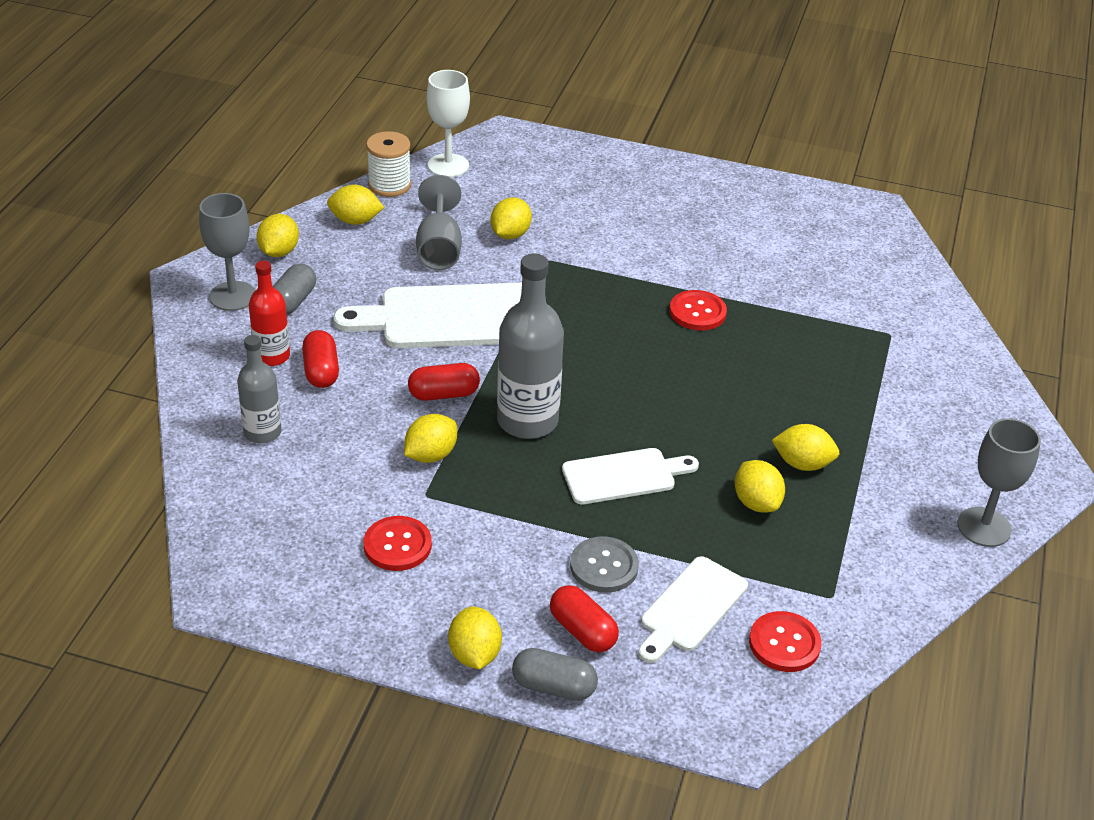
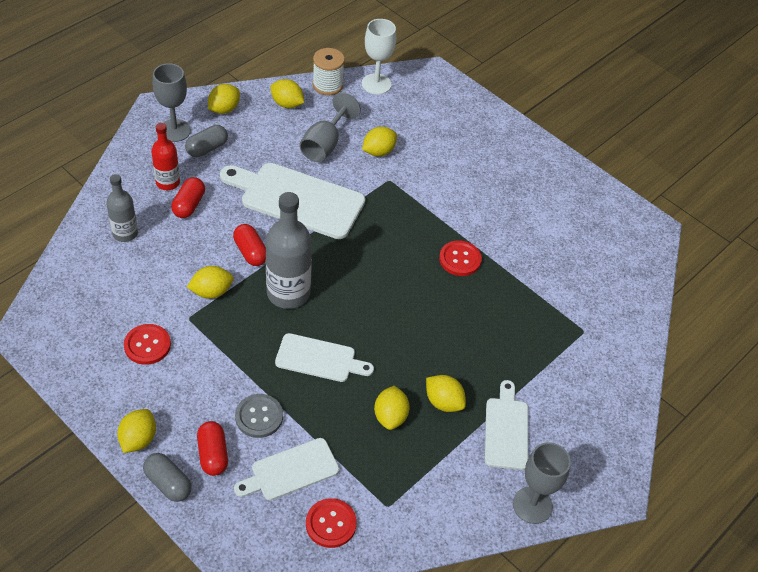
camera: 25 degrees right, 10 degrees up
(443, 394) = (250, 252): red capsule -> red capsule turned 45 degrees clockwise
(893, 464) = (506, 430): none -> white cutting board

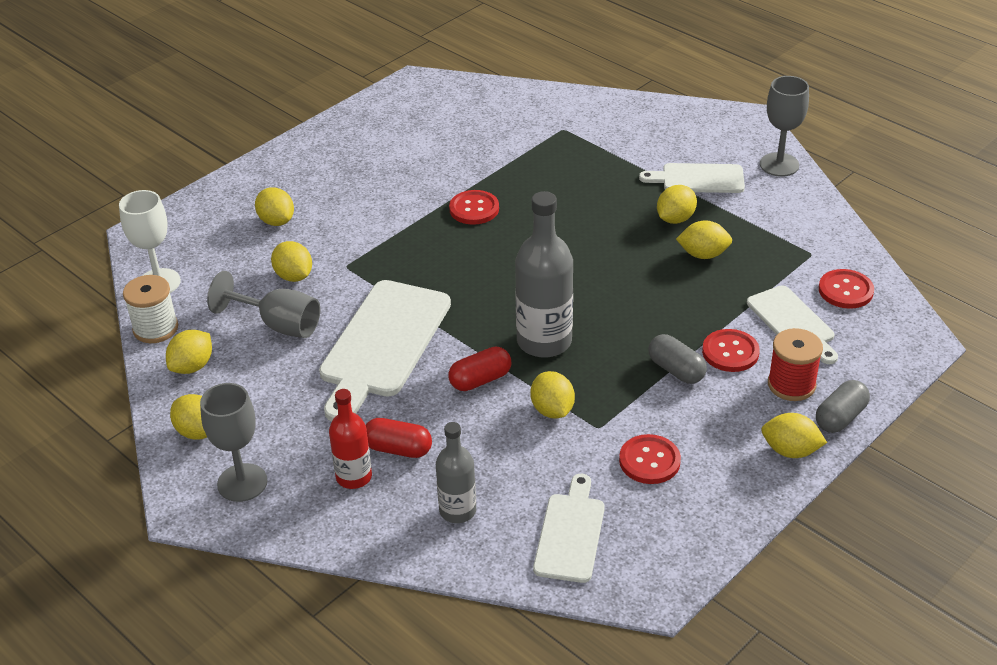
camera: 85 degrees left, 10 degrees down
(207, 148) = (283, 442): grey capsule -> grey capsule (676, 370)
(213, 454) = (791, 385): red capsule -> red spool
(259, 416) = (730, 352): grey button -> red button
(319, 359) = (638, 310): white cutting board -> white cutting board (570, 533)
(445, 141) = (276, 221): none -> yellow lemon

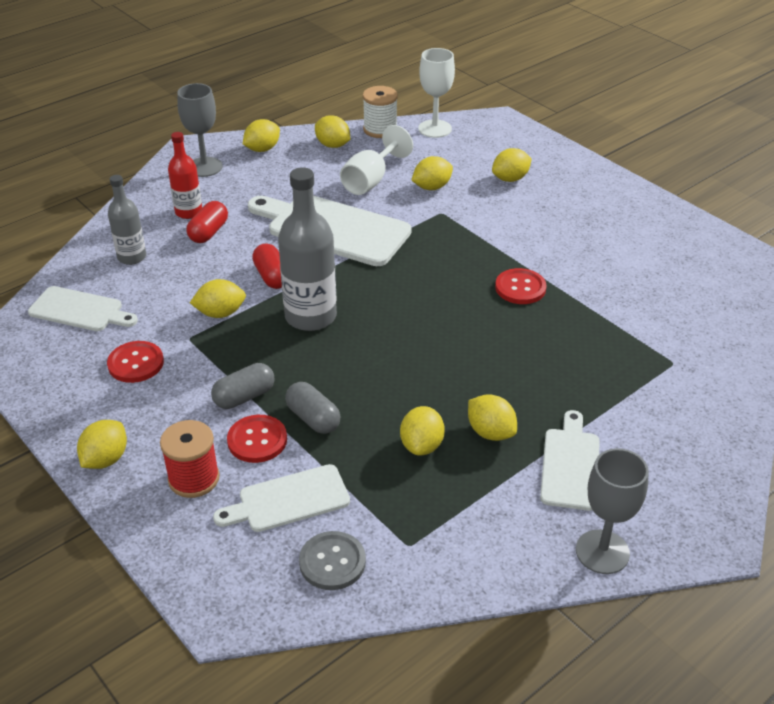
camera: 95 degrees right, 0 degrees up
(278, 325) = (371, 180): grey goblet -> white goblet
(840, 417) = (133, 508): grey capsule -> grey capsule (313, 418)
(845, 290) = (332, 562): red button -> grey button

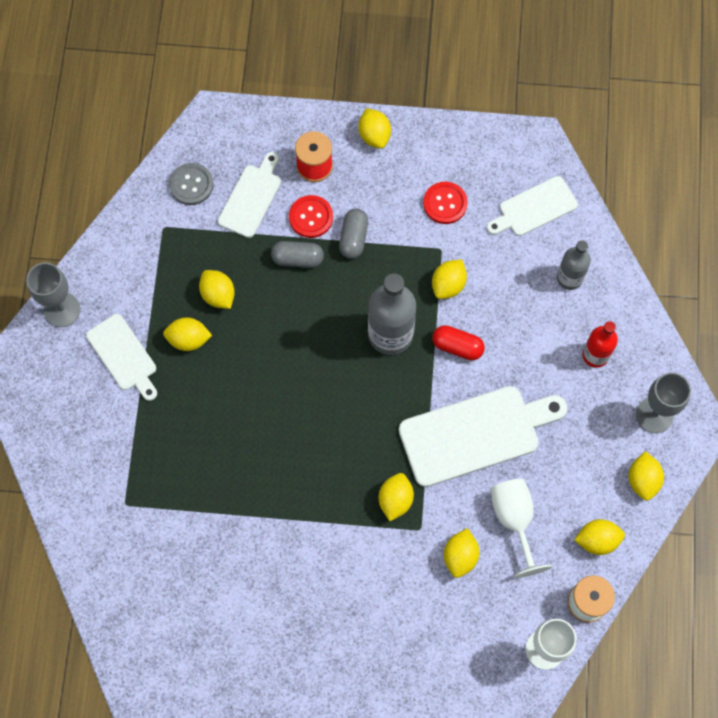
camera: 135 degrees right, 30 degrees up
(208, 232) = (553, 348): red capsule -> none
(510, 179) = (412, 629): yellow lemon -> yellow lemon (395, 500)
(520, 288) = (284, 491): red button -> none

